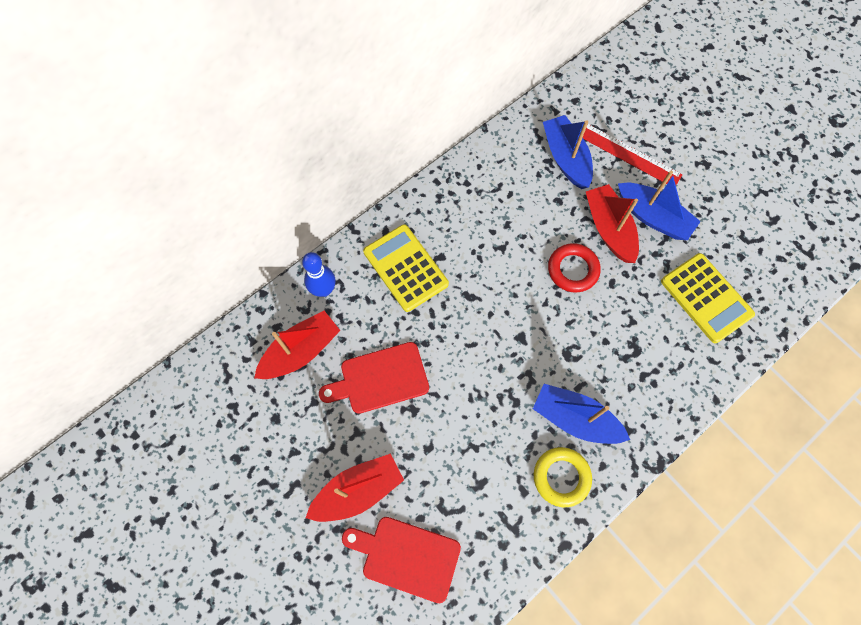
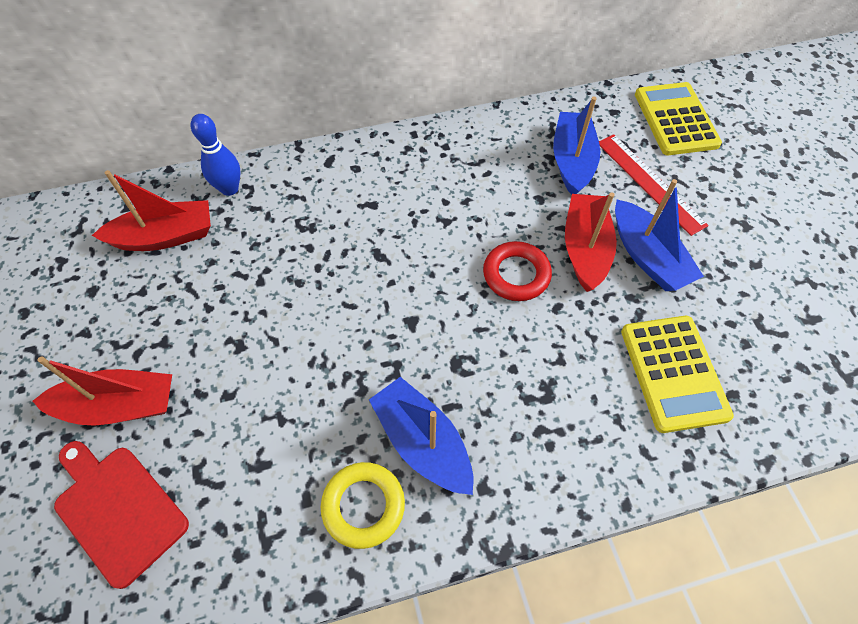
camera: 25 degrees right, 10 degrees down
(380, 378) = (226, 298): red cutting board -> none
(405, 268) = (327, 201): yellow calculator -> yellow calculator (675, 119)

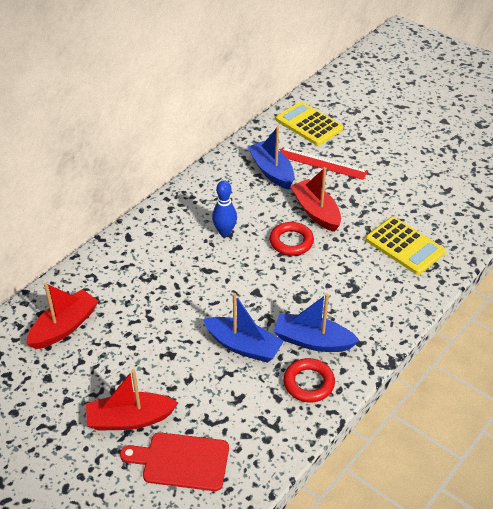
camera: 35 degrees left, 15 degrees down
(119, 406) = (130, 419): red boat -> red boat turned 150 degrees counterclockwise
(229, 189) = (79, 282): blue bowling pin -> blue bowling pin (225, 232)
(363, 506) = (308, 383): yellow ring -> red ring
(647, 257) = (350, 200): blue boat -> blue boat (243, 346)

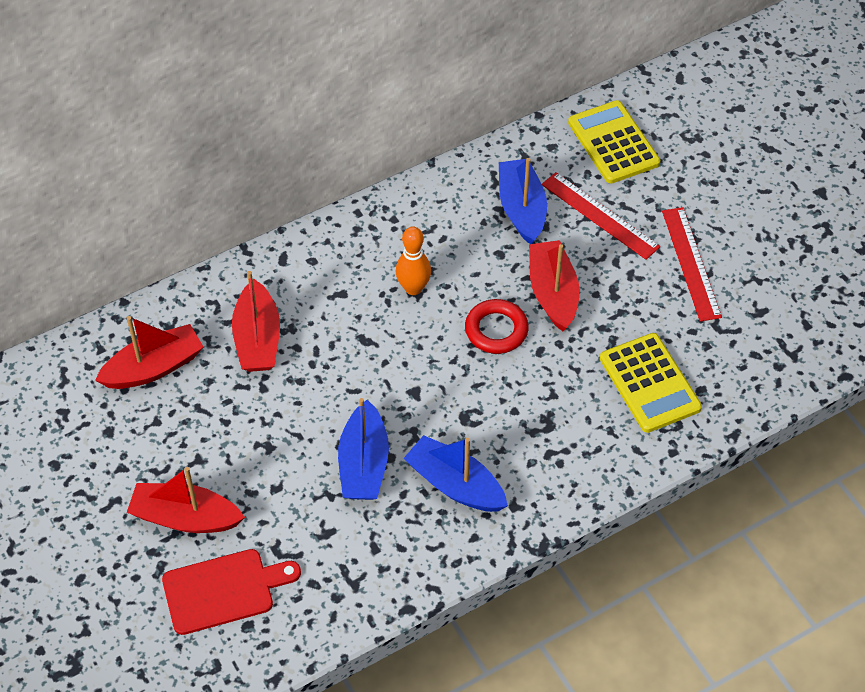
camera: 20 degrees right, 10 degrees up
(132, 289) = (257, 339): none -> red boat
(181, 461) = (224, 590): red cutting board -> red cutting board turned 135 degrees clockwise
(225, 232) = (413, 288): blue bowling pin -> orange bowling pin
(243, 346) = (364, 464): blue boat -> blue boat turned 45 degrees clockwise
(308, 383) = (422, 541): red ring -> none
(391, 175) = (691, 263): none -> red ruler

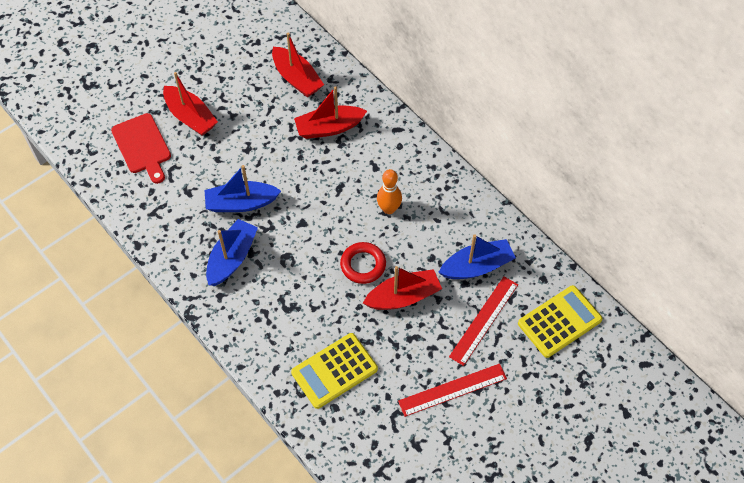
camera: 80 degrees right, 5 degrees up
(185, 517) = (190, 117): red boat -> red boat turned 135 degrees clockwise

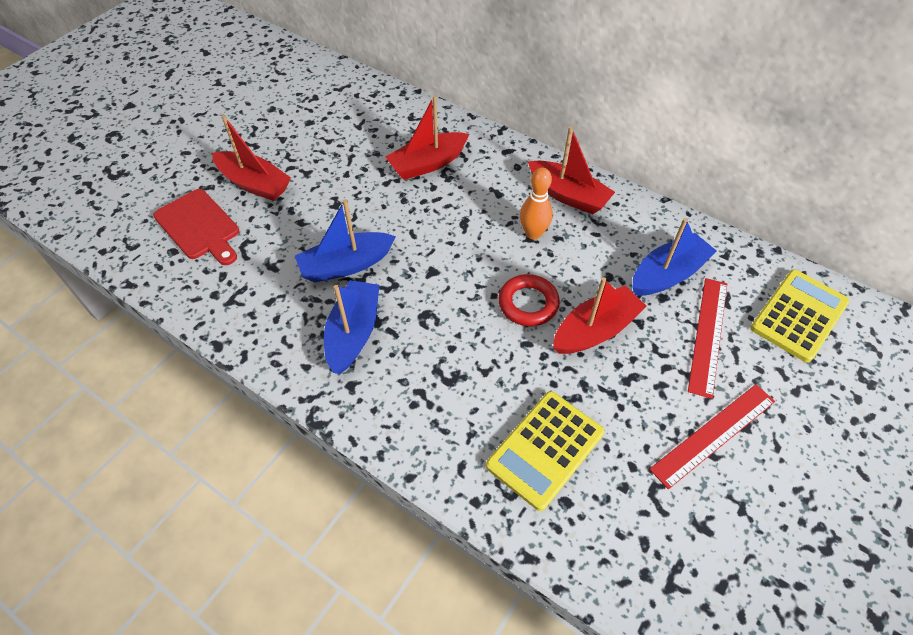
camera: 15 degrees left, 5 degrees down
(297, 78) = (372, 123): red boat -> red boat (568, 195)

